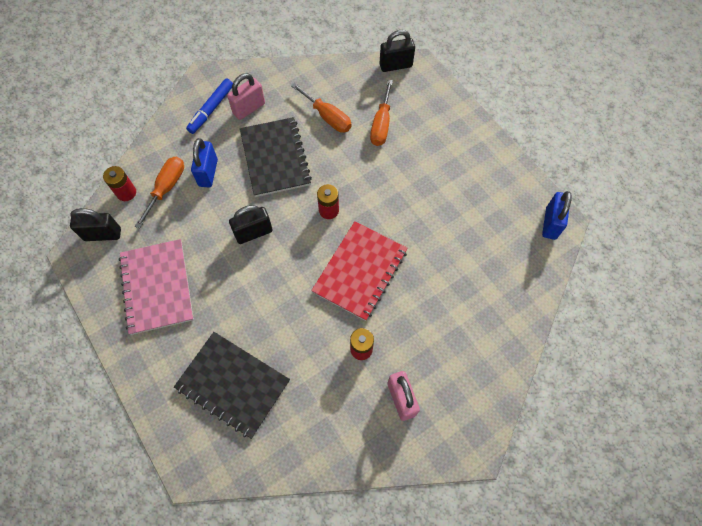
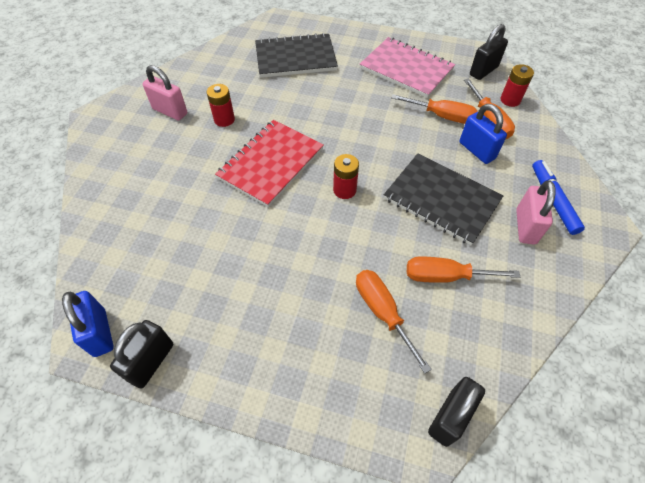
camera: 140 degrees right, 10 degrees down
(193, 217) = (442, 116): none -> orange screwdriver
(253, 233) = (385, 135): black padlock -> black padlock (151, 362)
(360, 271) = (271, 164): red notebook -> red notebook turned 45 degrees clockwise

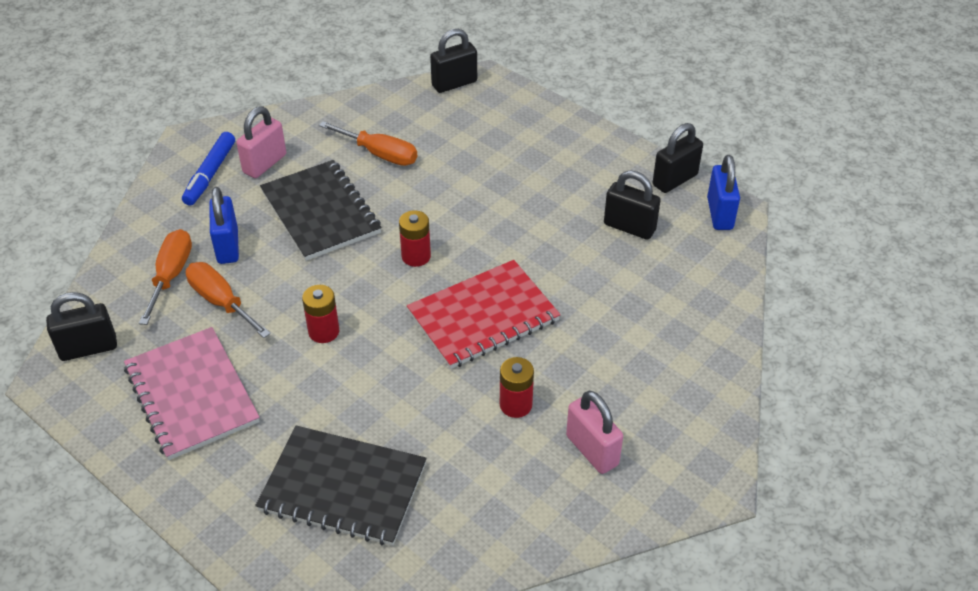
camera: 155 degrees left, 10 degrees down
(185, 282) = (629, 227): none -> black padlock
(382, 312) = (457, 149): orange screwdriver -> none
(510, 100) = (111, 292): red battery -> red battery (324, 331)

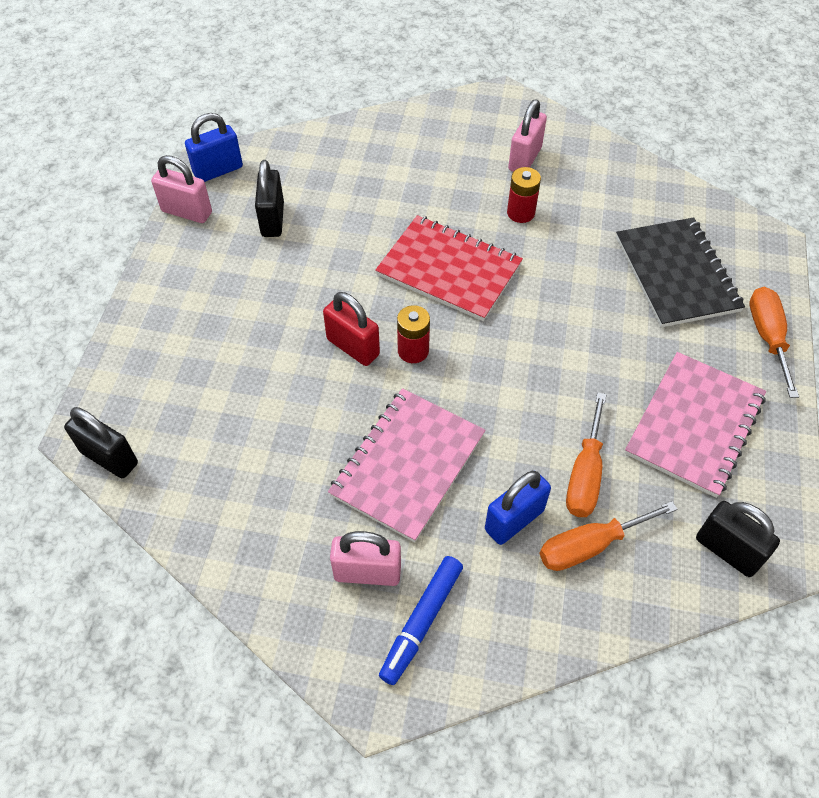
camera: 120 degrees left, 10 degrees up
(210, 174) = (421, 622): blue marker -> blue marker turned 135 degrees clockwise
(320, 212) = (408, 465): black notebook -> pink notebook
(324, 331) = (552, 370): red battery -> none
(380, 154) = (282, 463): orange screwdriver -> orange screwdriver (767, 337)
(449, 224) = (353, 347): none -> red padlock
(675, 180) = (187, 212): black padlock -> pink padlock

